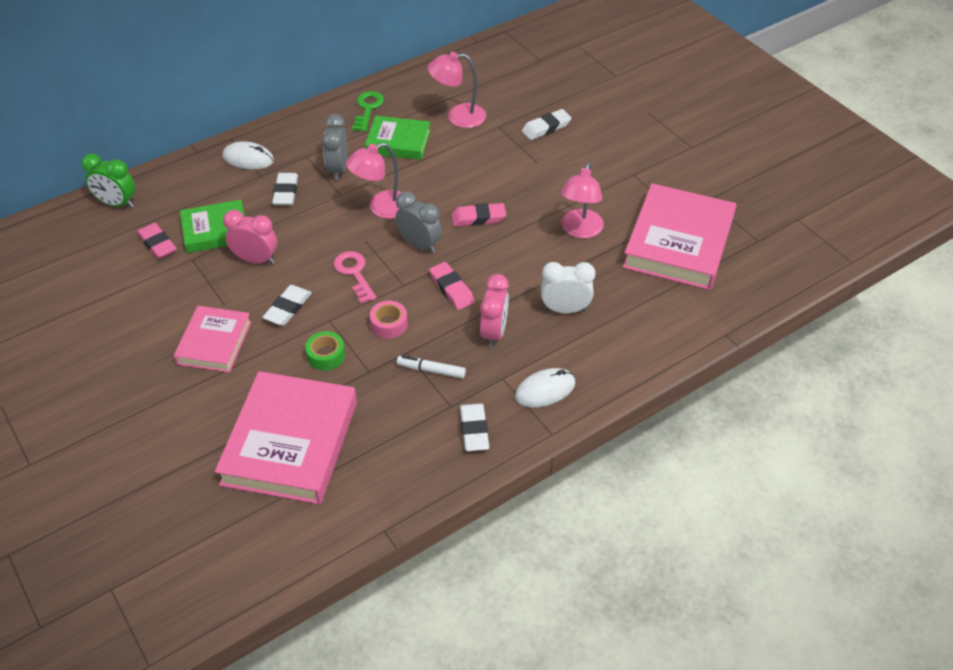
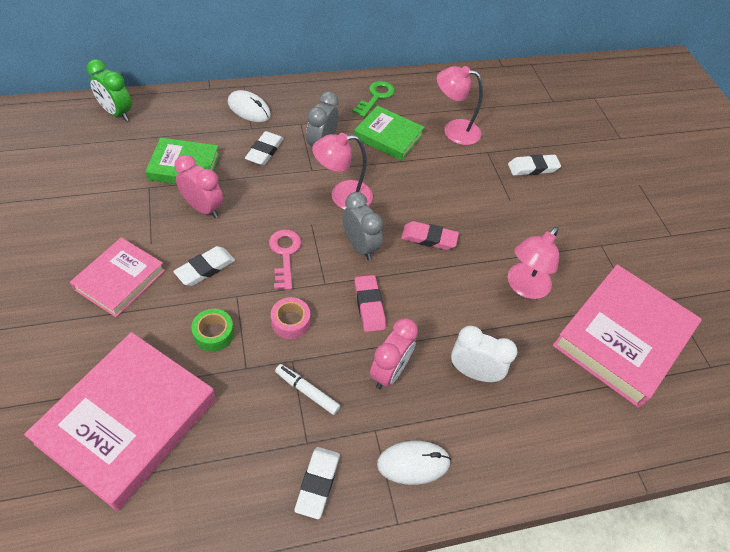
camera: 15 degrees right, 5 degrees up
(157, 244) = (128, 162): pink eraser -> none

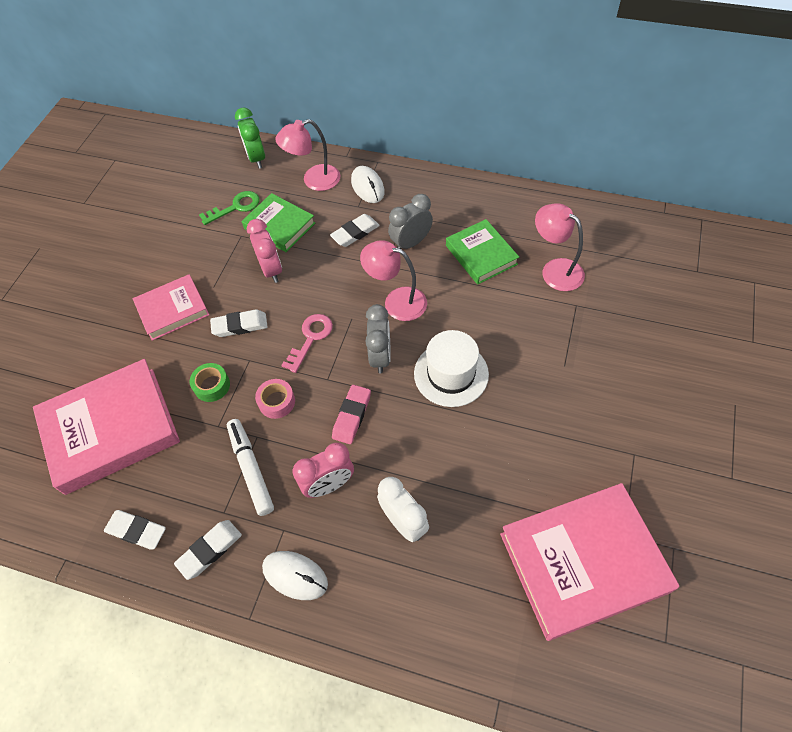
camera: 40 degrees right, 5 degrees up
(307, 391) = (251, 469): white marker -> white marker, size x1.50
(376, 97) = (497, 208): green key -> green key (235, 207)
(429, 238) = (451, 374): pink eraser -> white hat
(524, 287) = (513, 462): pink lamp -> pink lamp (314, 180)
(532, 168) = (615, 340): white eraser -> white eraser (136, 531)

